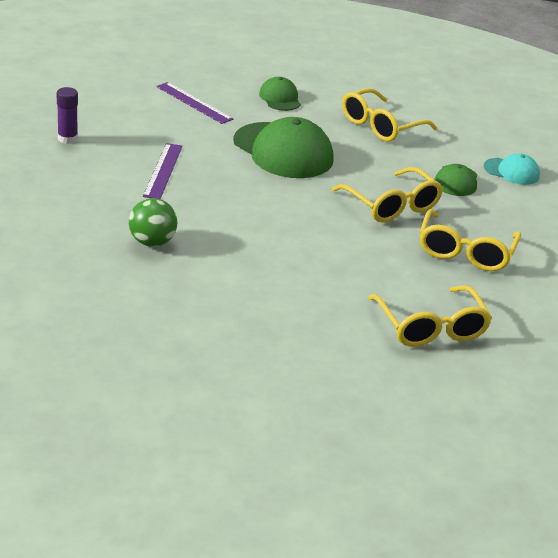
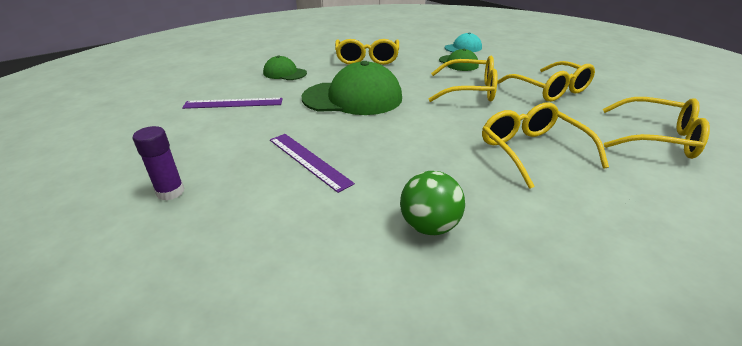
camera: 45 degrees left, 0 degrees up
(311, 263) = (531, 151): none -> yellow glasses

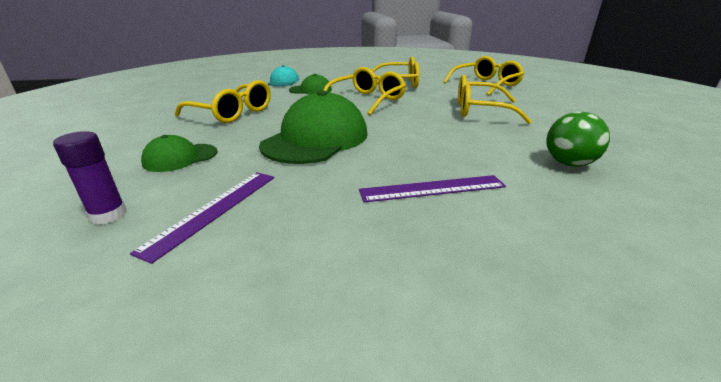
camera: 60 degrees left, 5 degrees down
(170, 192) = (448, 311): purple glue stick -> purple glue stick (108, 215)

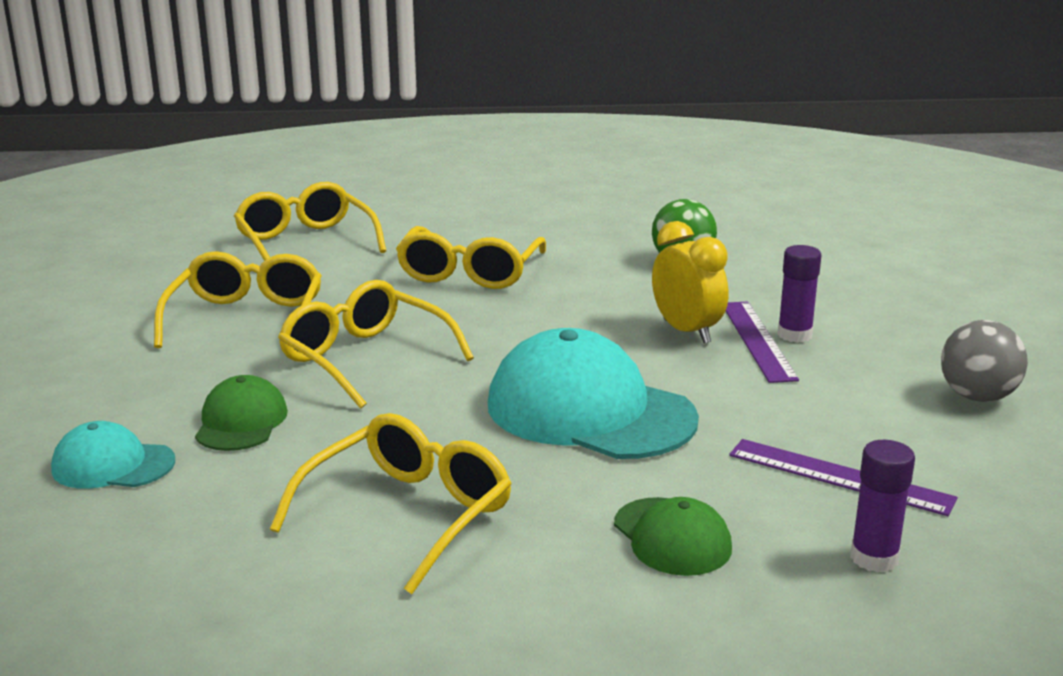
camera: 85 degrees left, 5 degrees down
(316, 139) = (590, 411): green cap -> turquoise cap
(343, 313) = (977, 396): none -> grey ball
(434, 163) = (686, 331): none -> yellow clock
(452, 205) = (794, 335): none -> purple glue stick

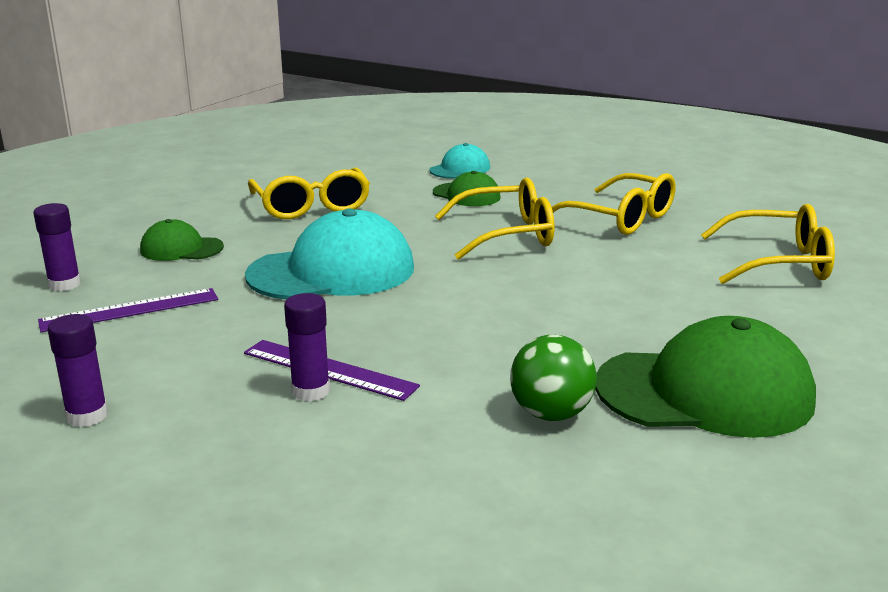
camera: 125 degrees right, 0 degrees up
(469, 273) = (633, 303): yellow glasses -> none
(582, 231) = (704, 392): none -> green cap
(686, 331) = (390, 347): yellow clock -> none
(977, 396) = (87, 416): grey ball -> purple glue stick

